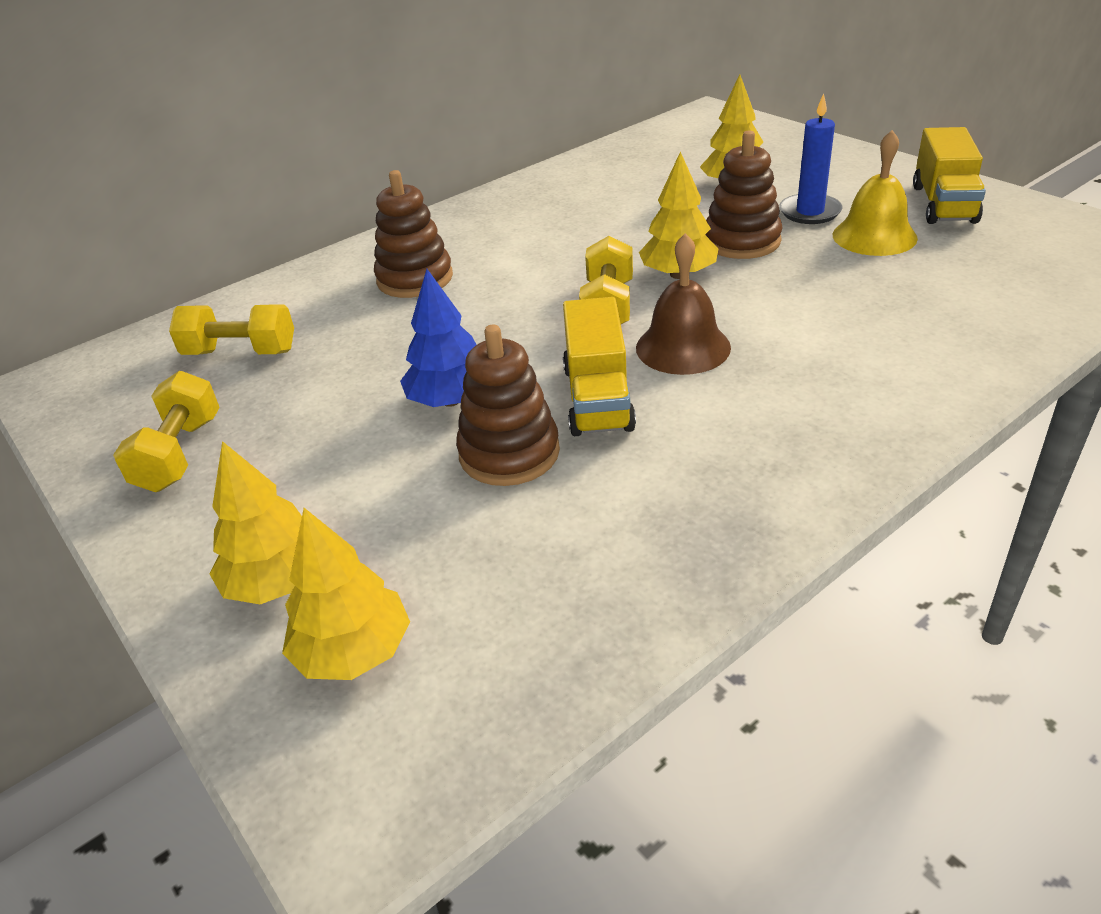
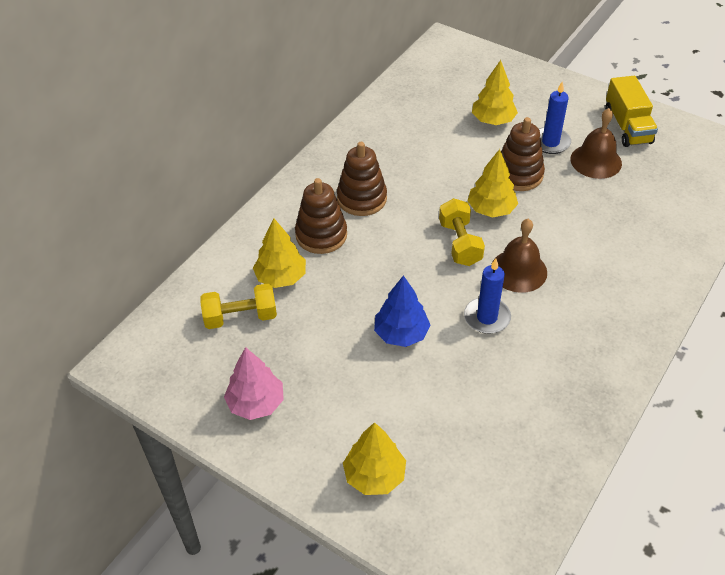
camera: 20 degrees left, 10 degrees up
(180, 454) = (256, 403): yellow dumbbell -> pink tree
(354, 652) = (440, 506): yellow tree -> yellow tree (281, 277)
(509, 453) = (455, 366): brown stacking toy -> brown stacking toy (362, 198)
(598, 398) = (487, 317): yellow truck -> blue candle
(874, 236) = (596, 161): yellow bell -> brown bell

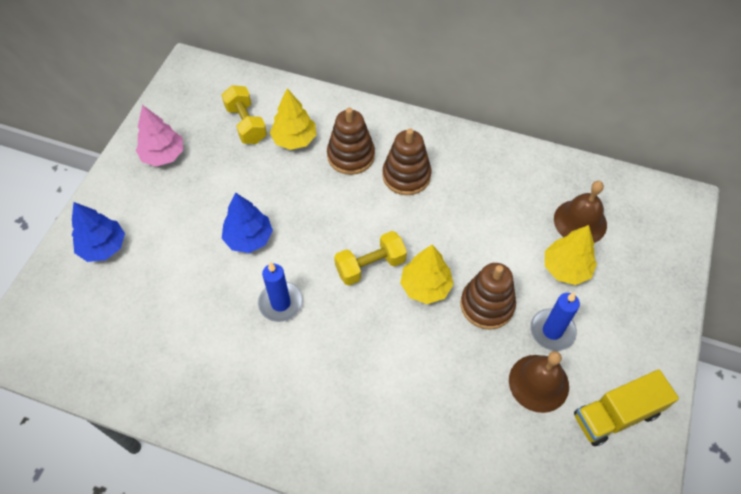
camera: 75 degrees right, 10 degrees up
(374, 475) = (103, 247): yellow tree -> blue tree
(518, 270) = (347, 323): brown bell -> brown bell (580, 222)

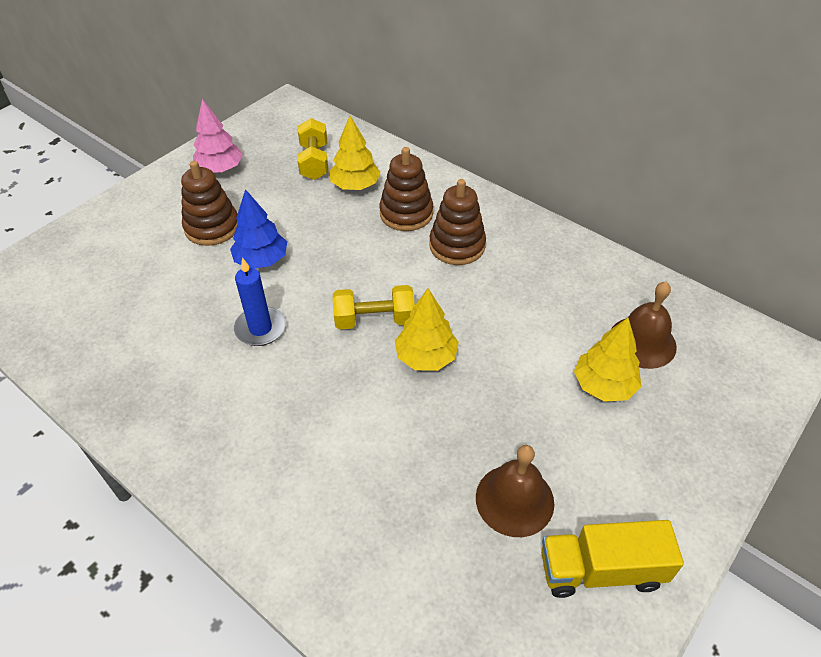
camera: 20 degrees right, 10 degrees down
(103, 247) = (118, 231): blue tree -> none
(487, 305) = (489, 396): brown stacking toy -> brown stacking toy (212, 227)
(552, 331) = (557, 447): blue candle -> none

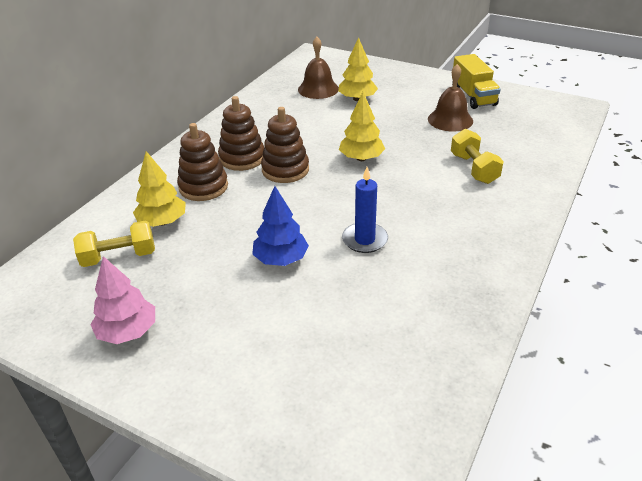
camera: 100 degrees left, 10 degrees down
(212, 227) = (237, 308): brown stacking toy -> brown stacking toy (285, 170)
(374, 320) = (334, 184): yellow dumbbell -> yellow dumbbell (474, 168)

